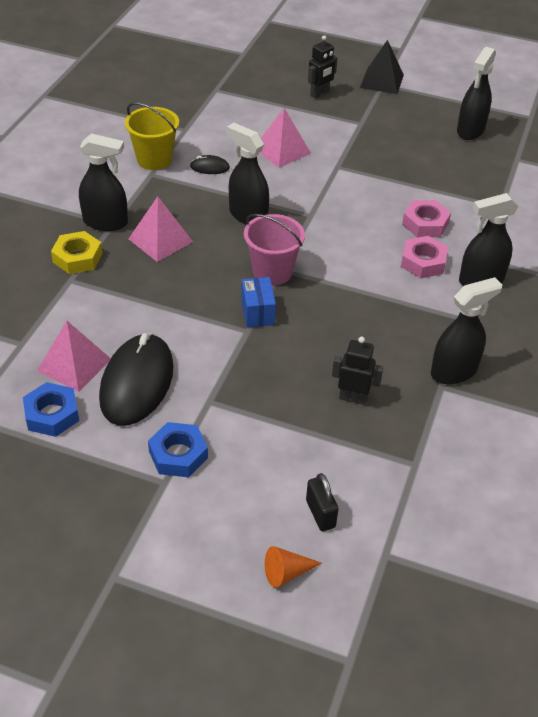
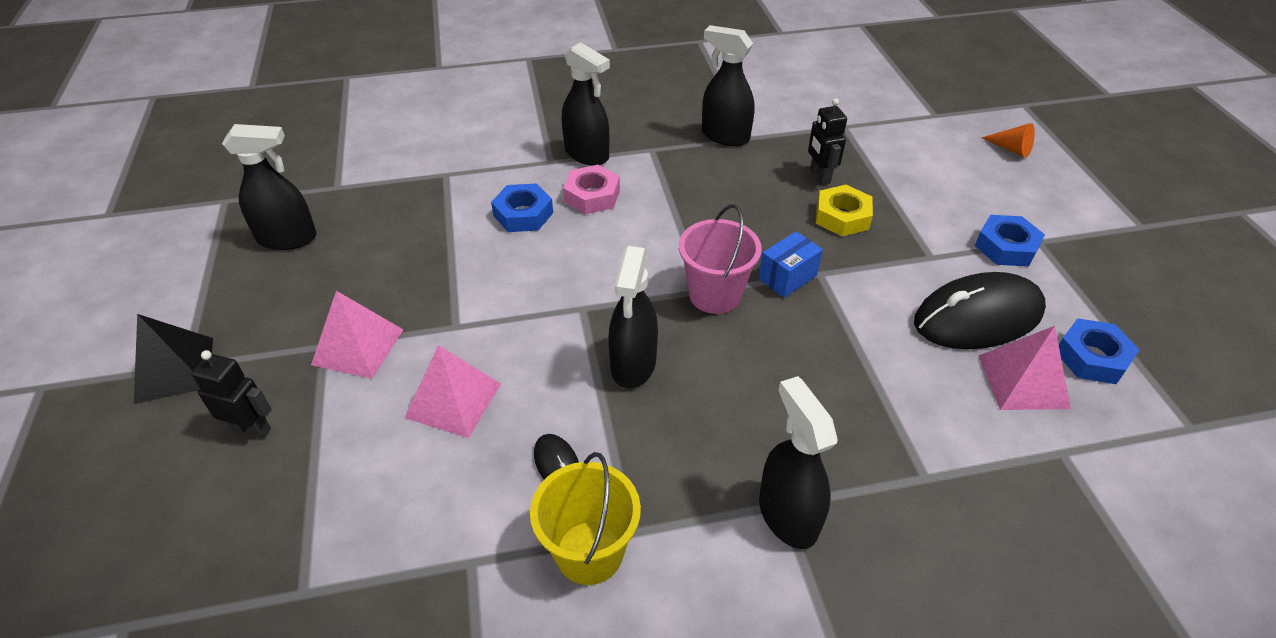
camera: 120 degrees left, 0 degrees up
(77, 257) = (883, 498): yellow nut -> yellow nut (842, 217)
(160, 240) = (761, 427): pink pyramid -> pink pyramid (358, 347)
(320, 514) = (946, 152): black padlock -> none
(425, 224) = (523, 214): pink nut -> blue nut

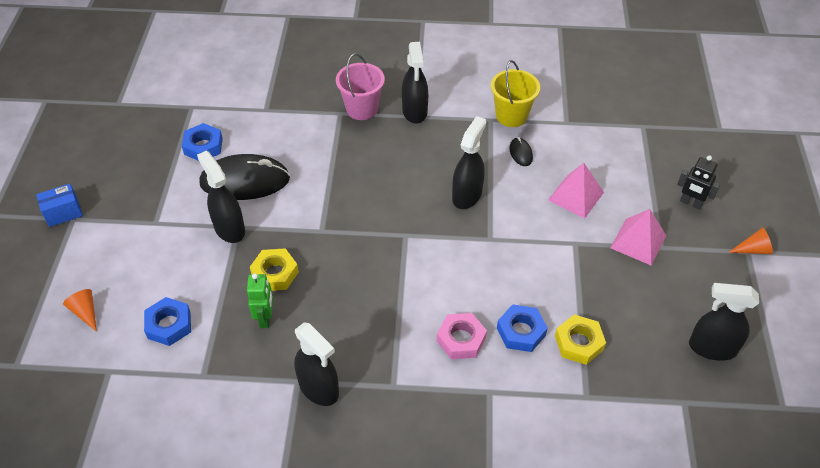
camera: 165 degrees left, 5 degrees up
(174, 370) = (753, 249): black pyramid -> orange cone
(453, 216) = (579, 343): none -> yellow nut
(587, 154) = (454, 393): black spray bottle -> black spray bottle (229, 228)
(715, 295) = (399, 230): pink bucket -> pink bucket (362, 109)
(787, 277) = (345, 232): blue box -> blue box (63, 213)
(819, 176) = (265, 318): black robot -> green robot
(1006, 247) = (181, 223): blue nut -> blue nut (169, 325)
(1023, 381) = (253, 142): pink pyramid -> none

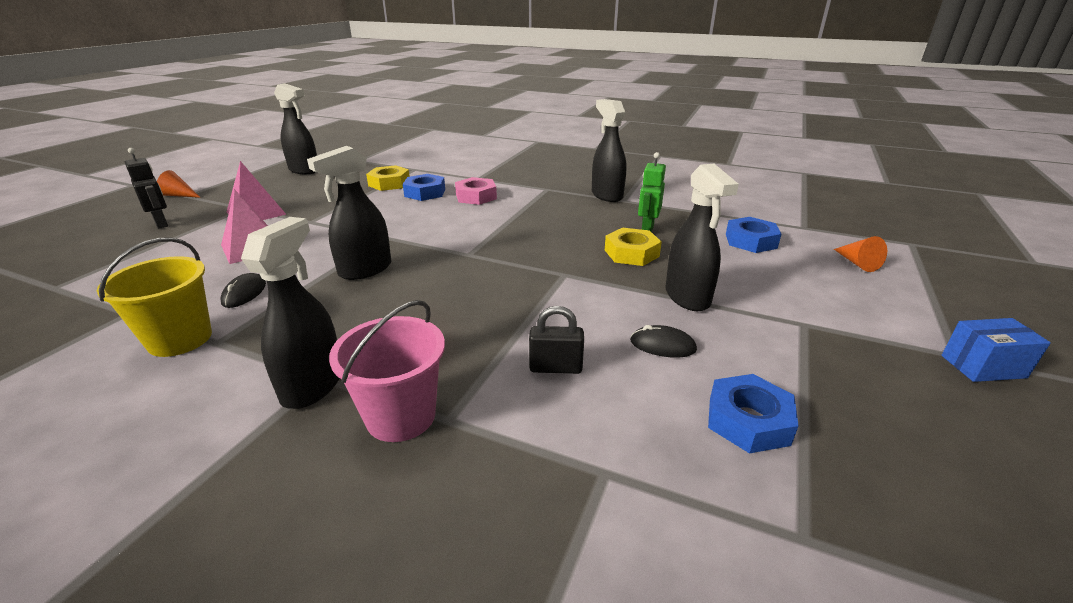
camera: 160 degrees left, 20 degrees down
(245, 181) = (662, 345): black mouse -> black mouse, size x0.43
(301, 151) = (555, 367): none -> black padlock

